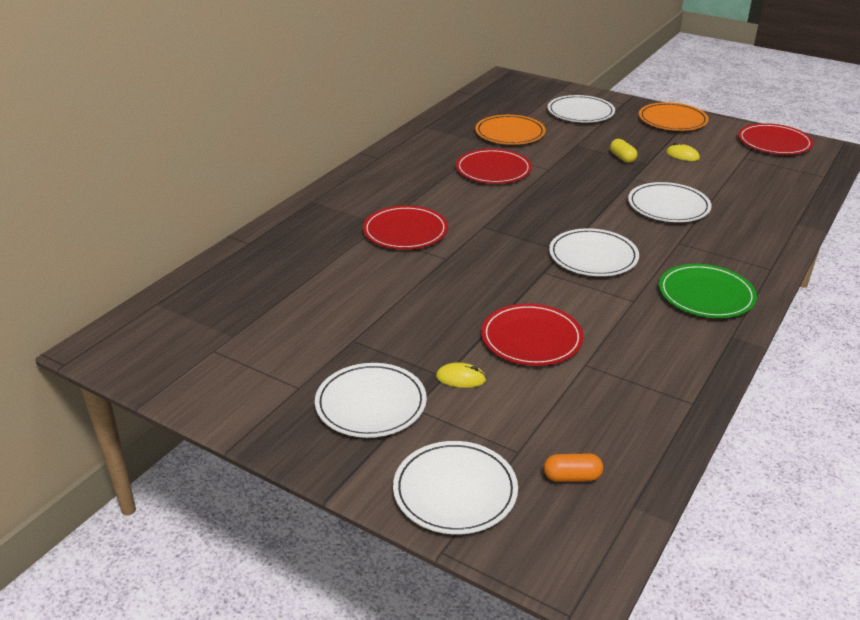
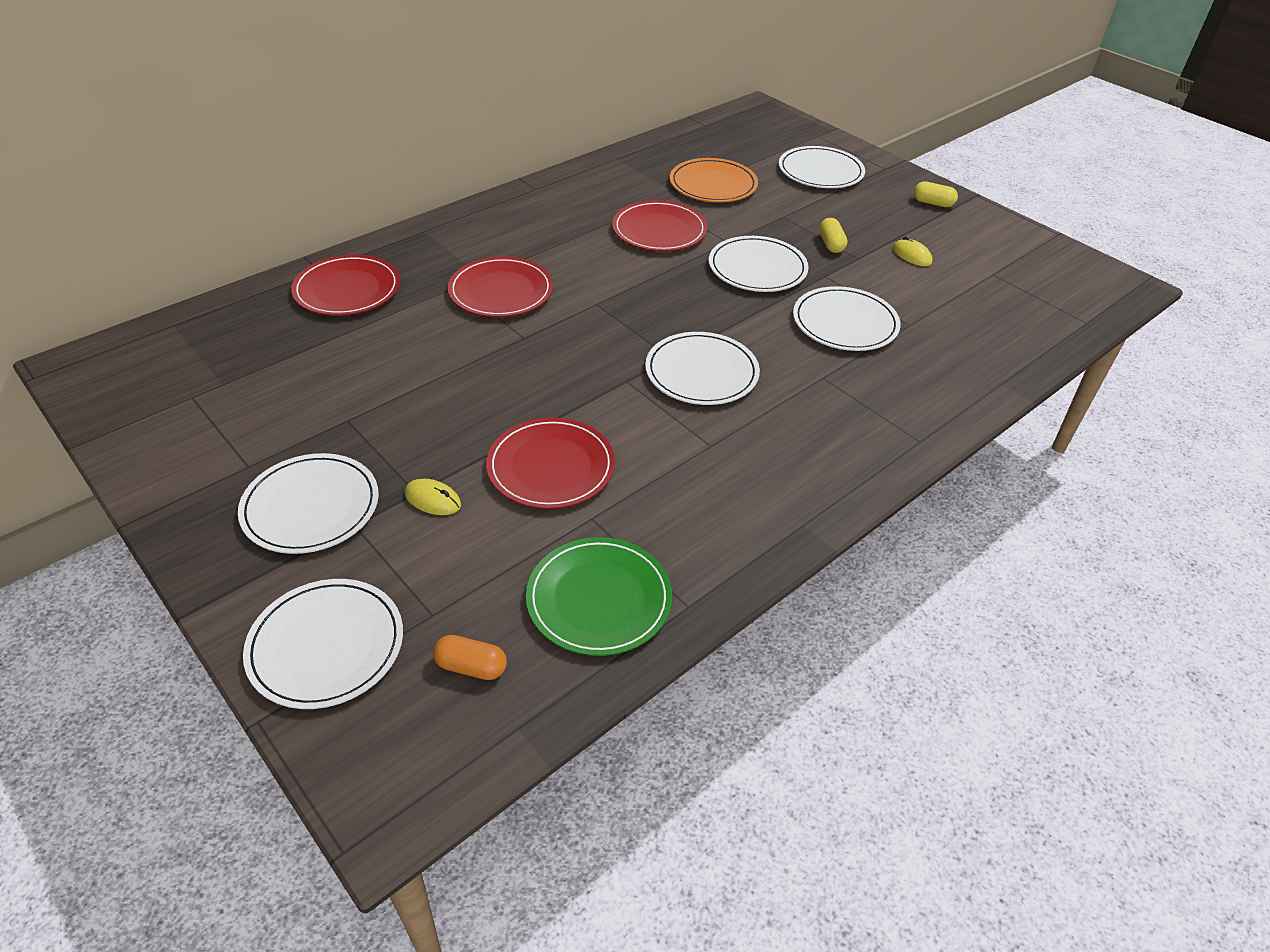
camera: 15 degrees right, 10 degrees up
(582, 182) = (757, 268): none -> white plate
(672, 120) = (932, 203): orange plate -> yellow capsule
(706, 295) = (808, 458): green plate -> green plate (599, 599)
(774, 142) = (1049, 260): red plate -> red plate (347, 289)

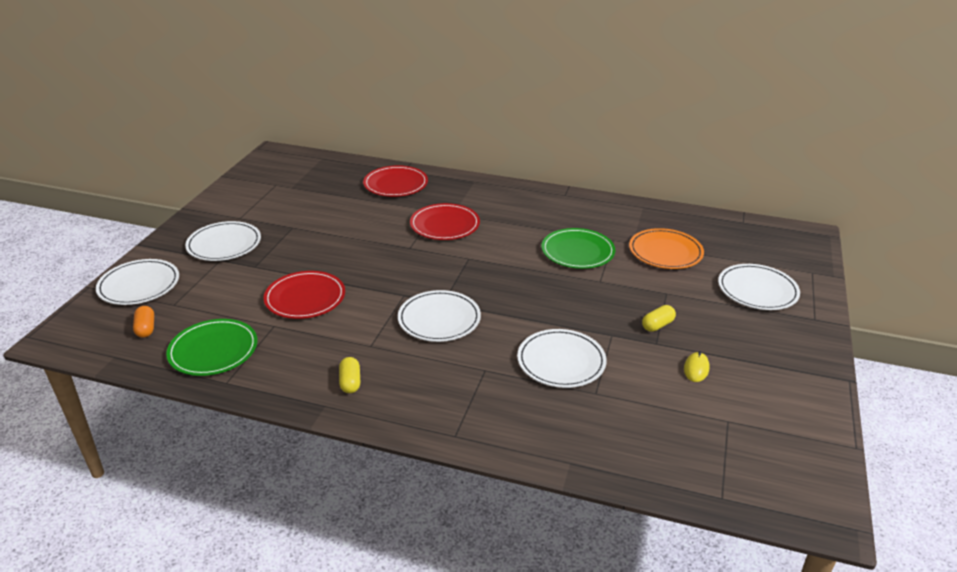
camera: 60 degrees right, 10 degrees down
(433, 499) = (253, 273): yellow mouse -> none
(659, 230) = (577, 251): red plate -> green plate
(757, 268) = (583, 303): white plate -> none
(932, 203) = (796, 359): yellow capsule -> yellow capsule (350, 382)

